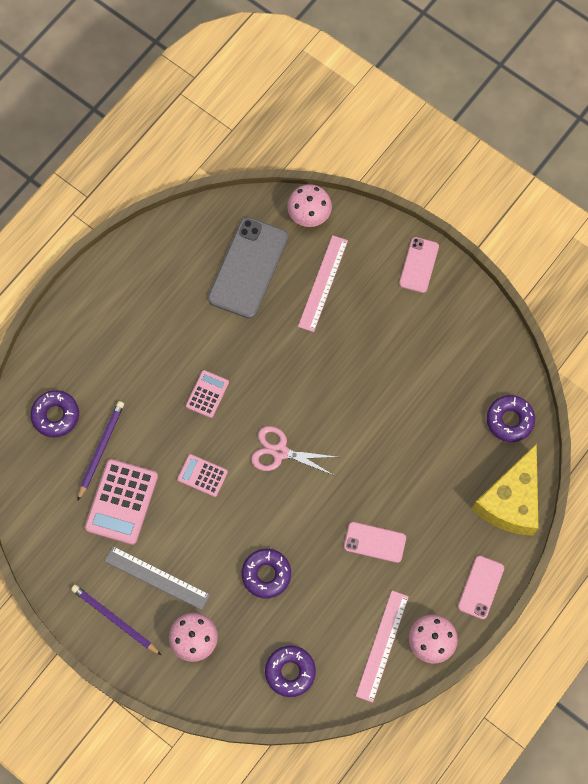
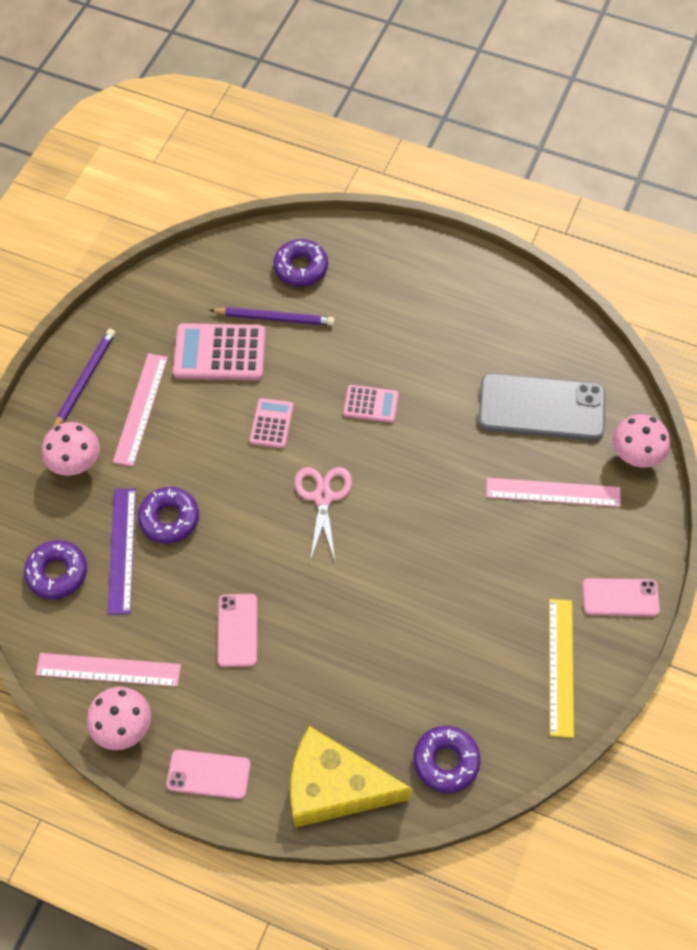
camera: 75 degrees right, 10 degrees down
(157, 577) = (141, 409): grey ruler -> pink ruler
(284, 617) = (122, 550): none -> purple ruler
(460, 322) = (560, 666): none -> yellow ruler

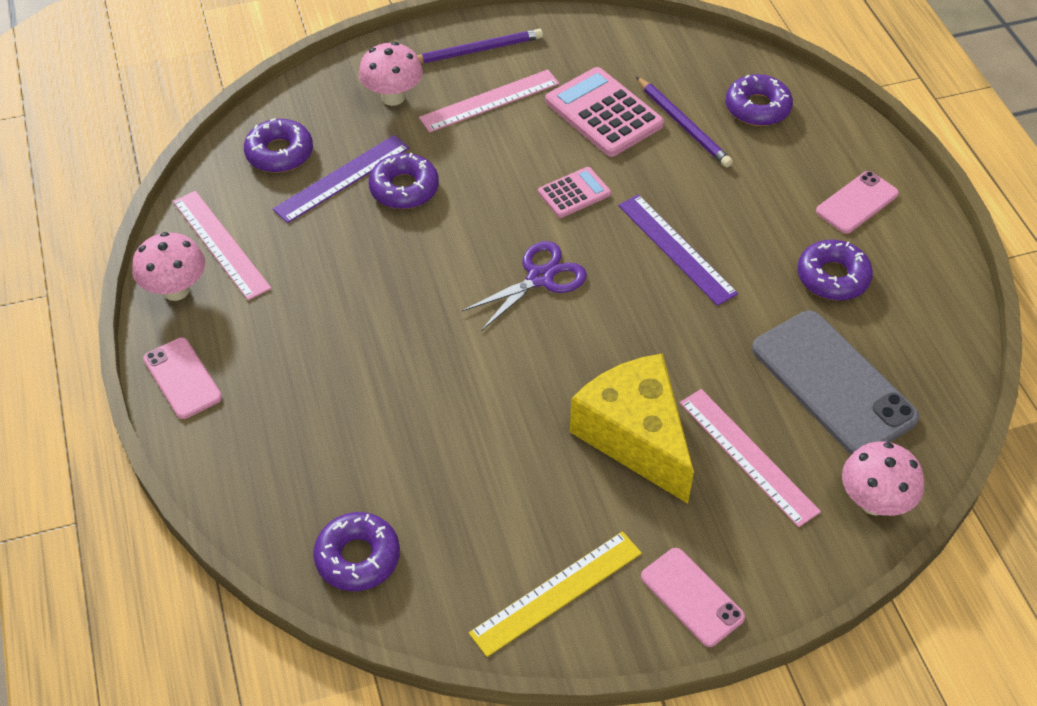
camera: 50 degrees right, 10 degrees down
(237, 630) = (342, 306): pink phone -> pink phone (857, 203)
(323, 497) = (540, 278): pink scissors -> purple scissors
(334, 787) = (250, 482): yellow cheese -> yellow cheese (635, 436)
(371, 404) = (676, 248): pink calculator -> purple ruler
(468, 343) = (833, 277): none -> purple donut

